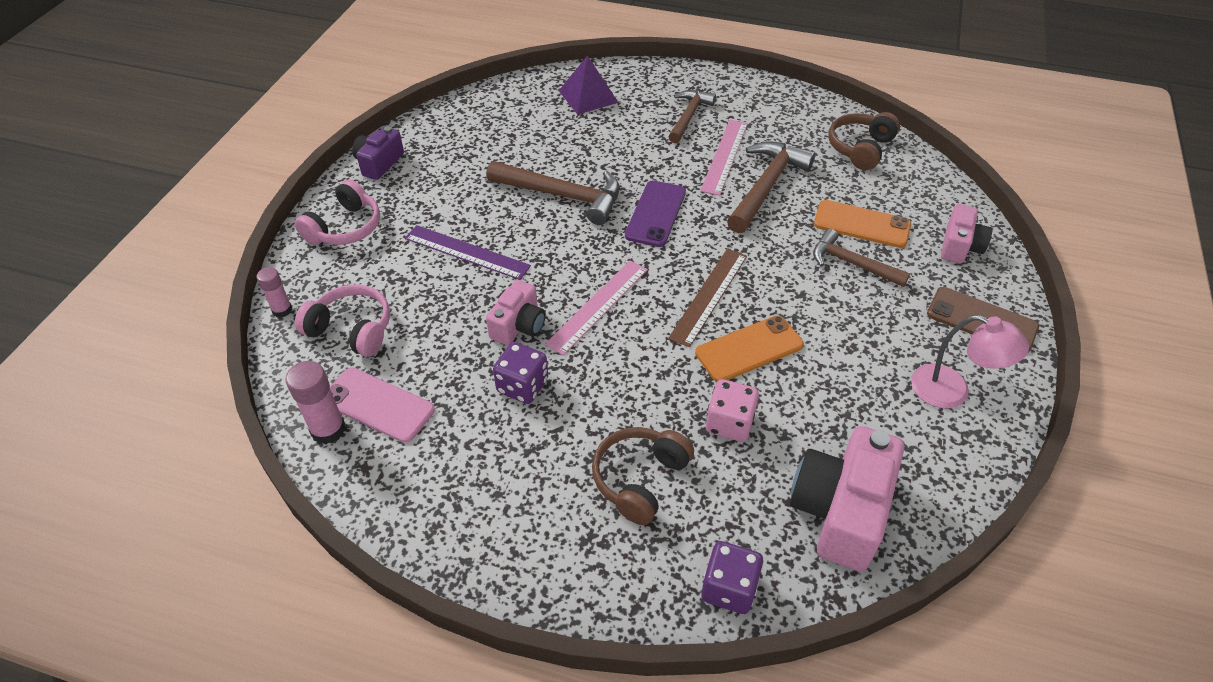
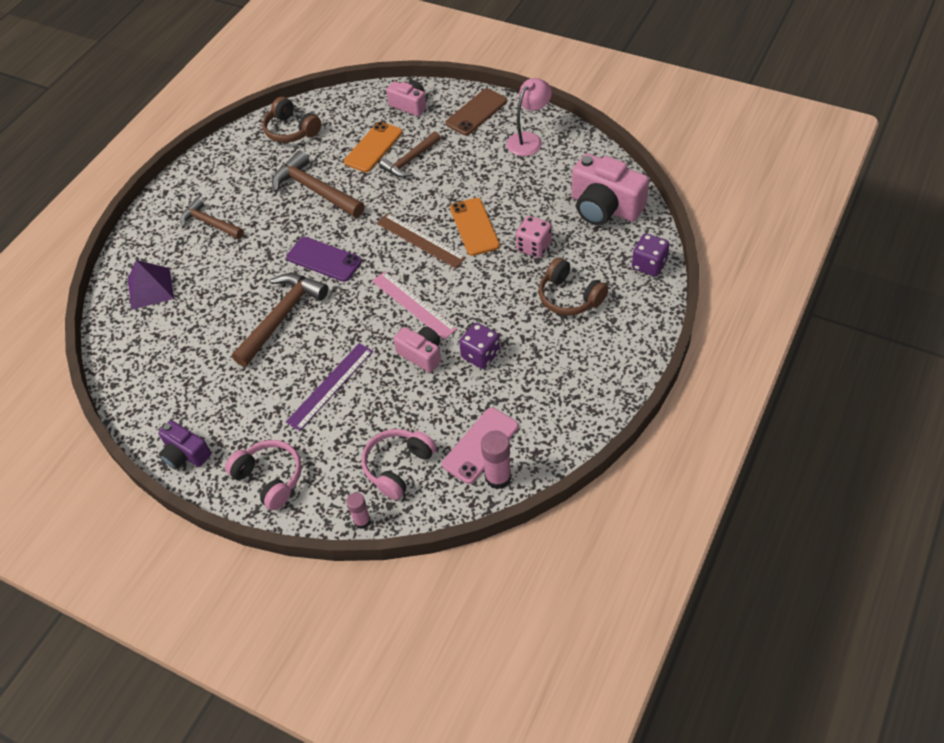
camera: 75 degrees left, 5 degrees up
(724, 156) = (270, 209): pink ruler -> none

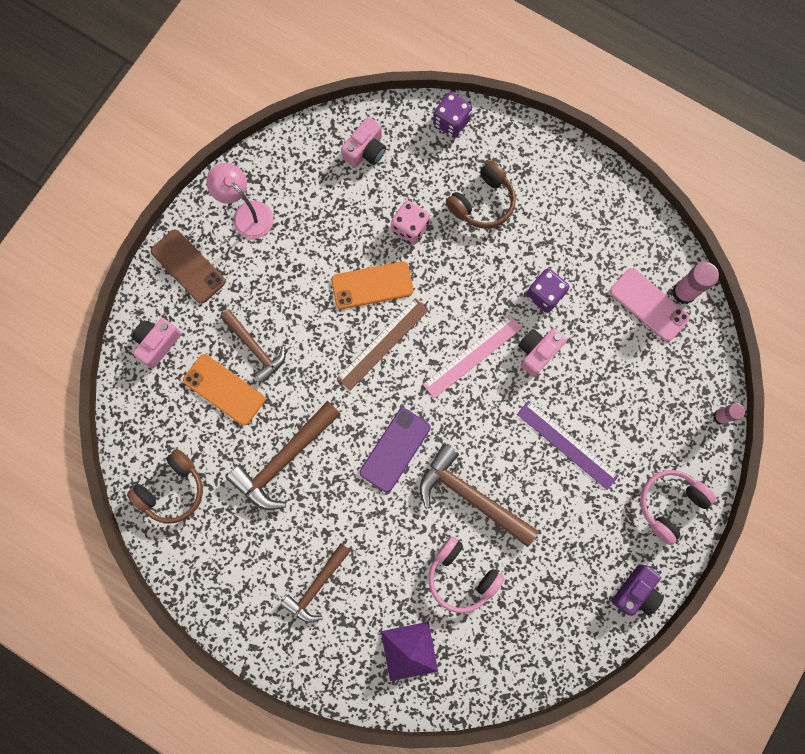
camera: 90 degrees left, 25 degrees up
(398, 467) = (666, 381): pink headphones -> pink headphones (461, 576)
(605, 207) = (365, 150): pink camera -> pink camera, size x0.58

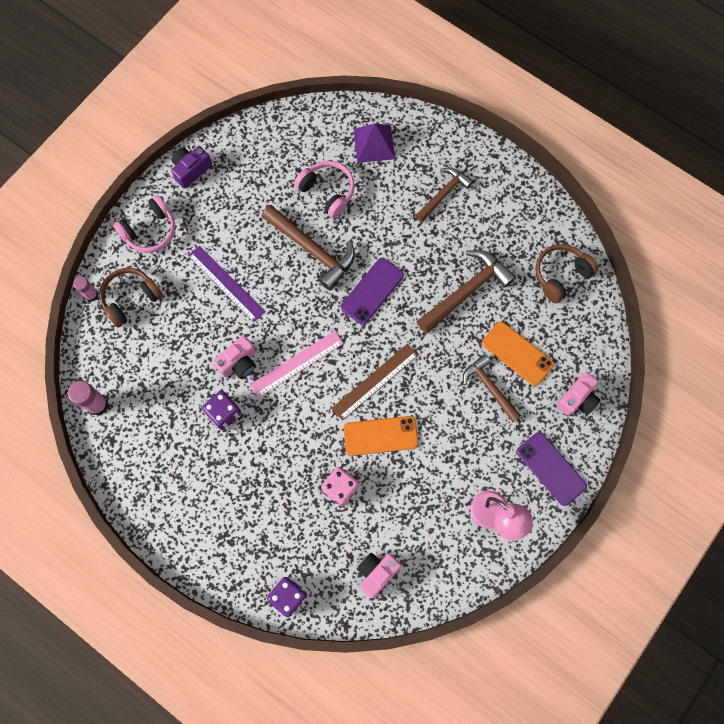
camera: 175 degrees left, 5 degrees down
(188, 266) = (551, 468): brown phone -> purple phone
(482, 202) = (268, 508): brown headphones -> brown headphones (131, 299)
(649, 304) = (131, 396): pink phone -> none

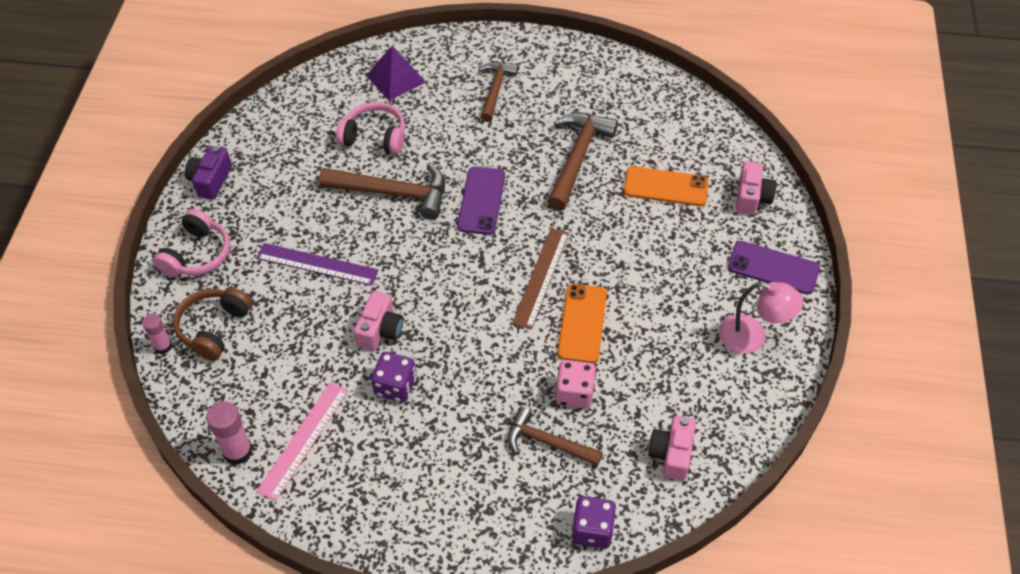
camera: 30 degrees left, 20 degrees down
(296, 363) = (446, 301): pink ruler -> pink ruler (303, 440)
(380, 435) = (582, 323): orange phone -> orange phone turned 45 degrees counterclockwise
(489, 387) = (660, 228): brown hammer -> brown hammer (547, 442)
(561, 275) = (658, 106): brown headphones -> none

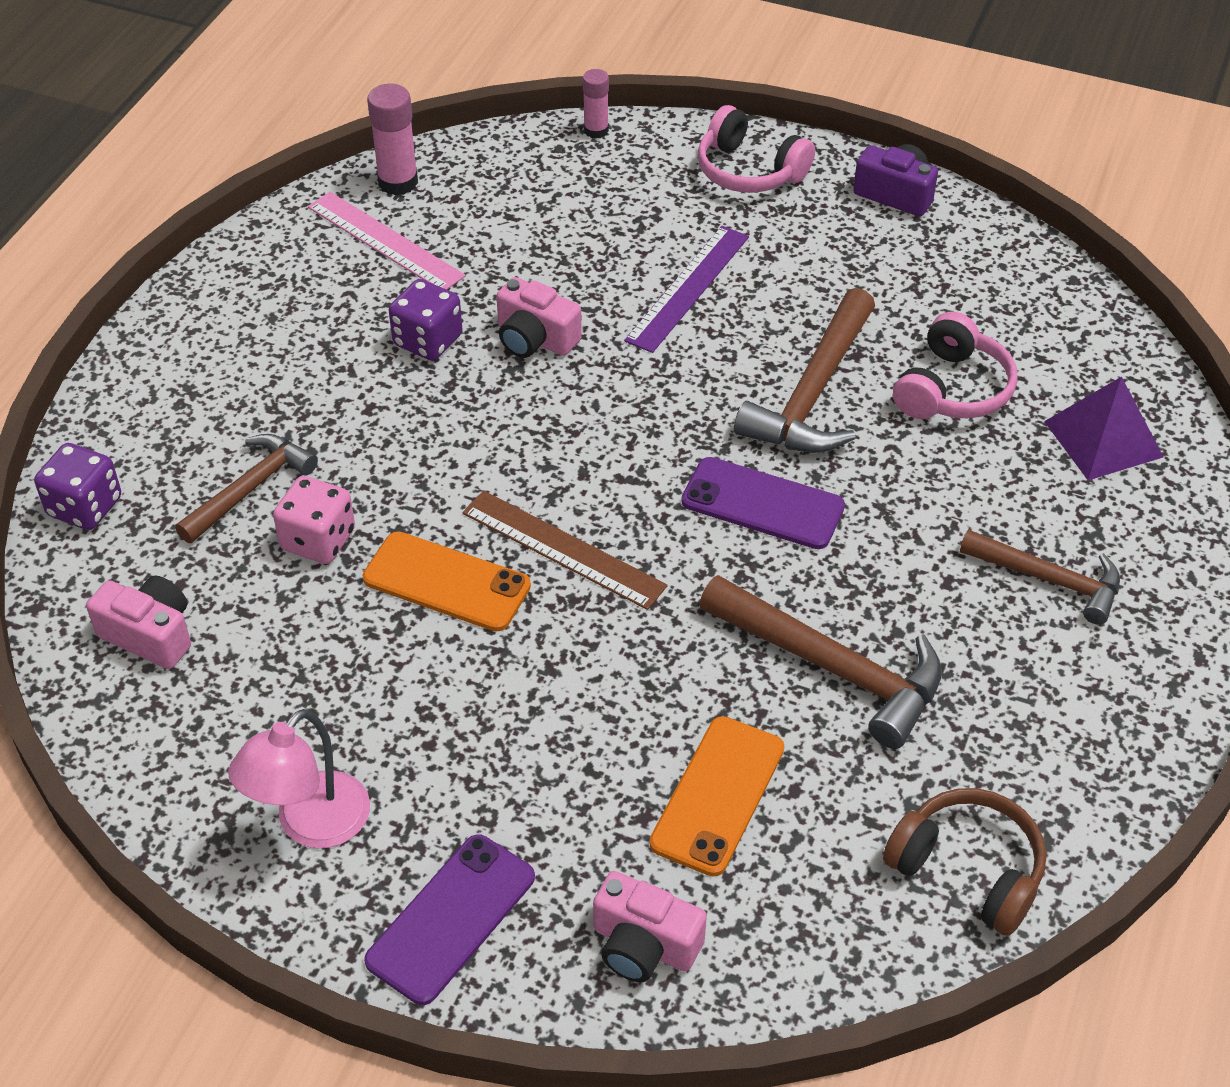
camera: 105 degrees right, 5 degrees down
(214, 328) = (608, 177): brown headphones -> brown headphones (968, 870)

